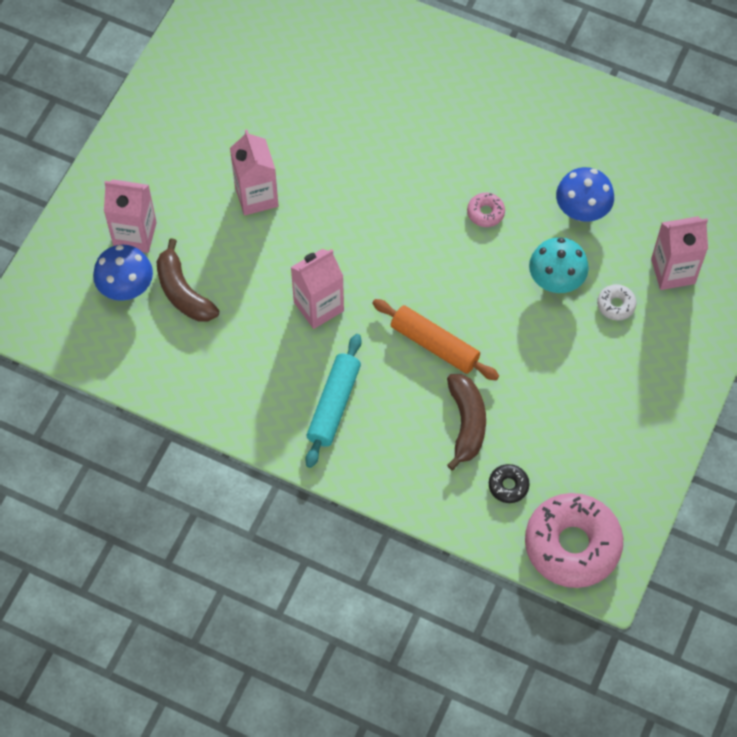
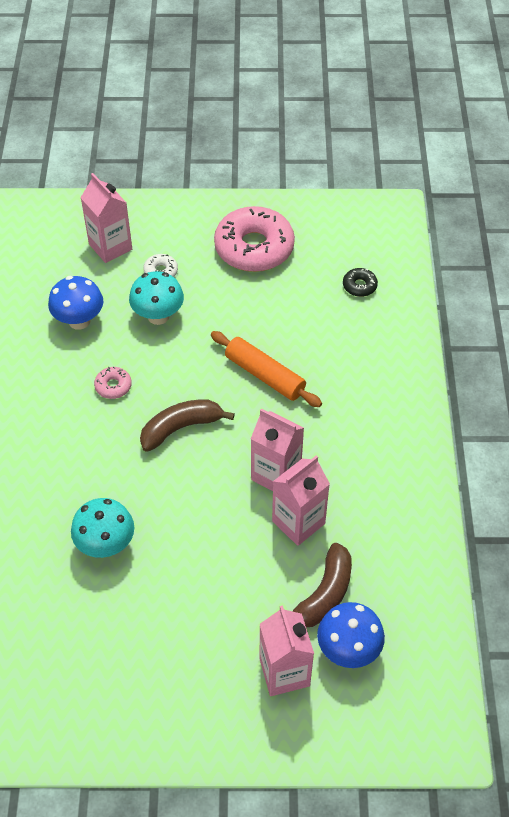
camera: 115 degrees left, 10 degrees down
(256, 196) = (183, 578): pink carton -> pink carton (298, 522)
(319, 152) = (106, 544): none -> turquoise mushroom
(333, 405) = (364, 424): turquoise rolling pin -> none
(434, 344) = (265, 375): orange rolling pin -> orange rolling pin turned 60 degrees counterclockwise
(466, 423) = (323, 329): brown banana -> brown banana (180, 428)
(572, 545) = (381, 235): pink donut -> pink donut (254, 248)

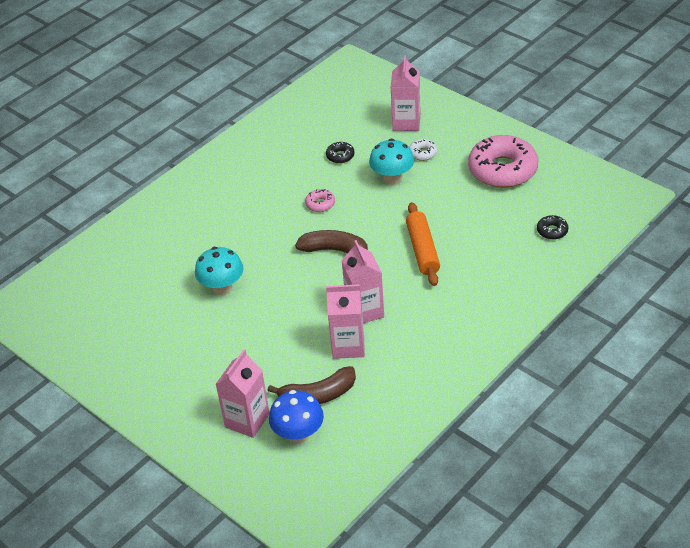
camera: 45 degrees right, 10 degrees down
(79, 321) = (340, 156): blue mushroom -> black donut

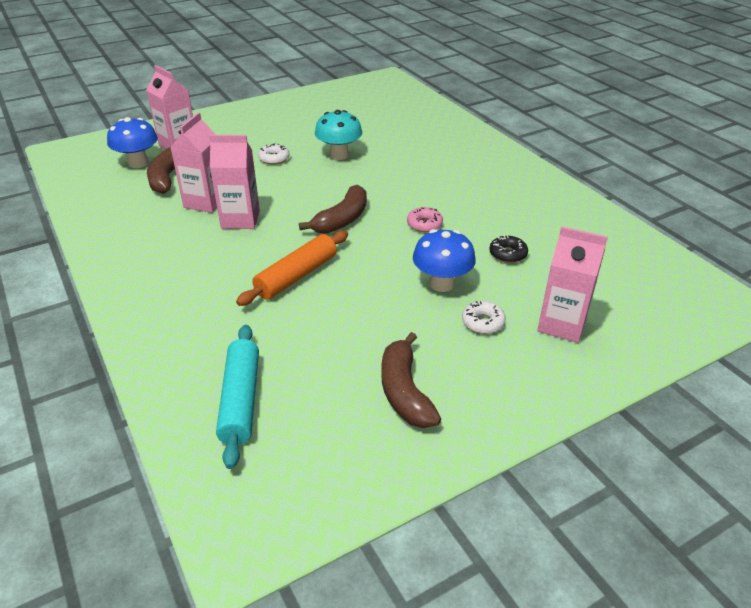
camera: 105 degrees right, 5 degrees down
(247, 331) = (274, 159): none -> white donut
(392, 178) = (441, 284): turquoise mushroom -> blue mushroom
(422, 250) = (296, 276): orange rolling pin -> orange rolling pin turned 60 degrees counterclockwise
(502, 170) = (404, 392): pink donut -> brown banana
(552, 231) = (240, 400): black donut -> turquoise rolling pin

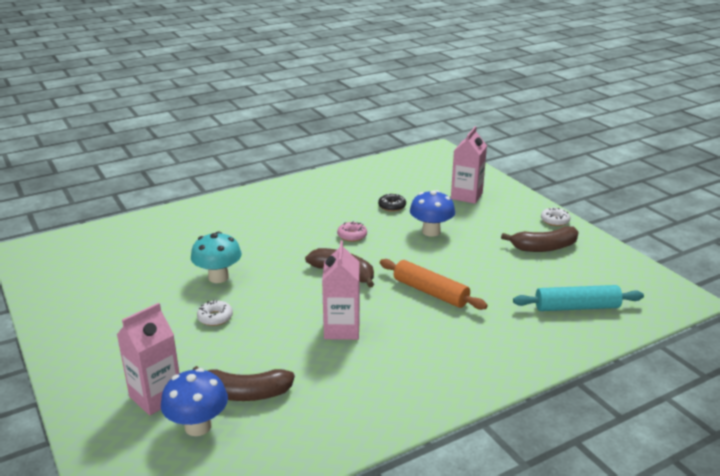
camera: 90 degrees left, 10 degrees down
(205, 202) = (305, 356): pink carton -> none
(482, 322) = (470, 220): white donut -> white donut (555, 221)

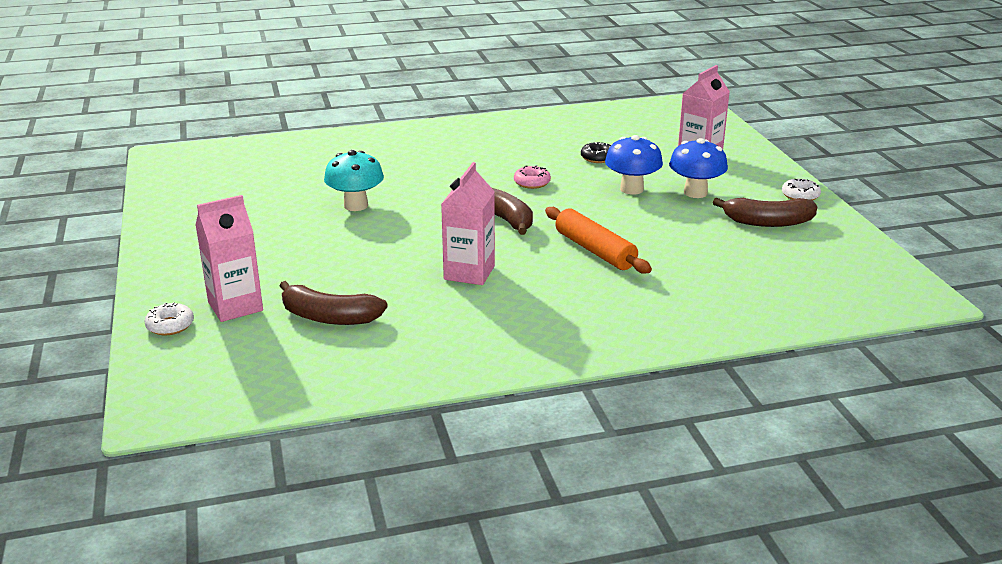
camera: 15 degrees right, 0 degrees up
(198, 426) = (266, 339): blue mushroom -> blue mushroom (695, 193)
(215, 317) = (333, 243): white donut -> white donut (170, 325)
(576, 307) = (771, 289): turquoise rolling pin -> none

